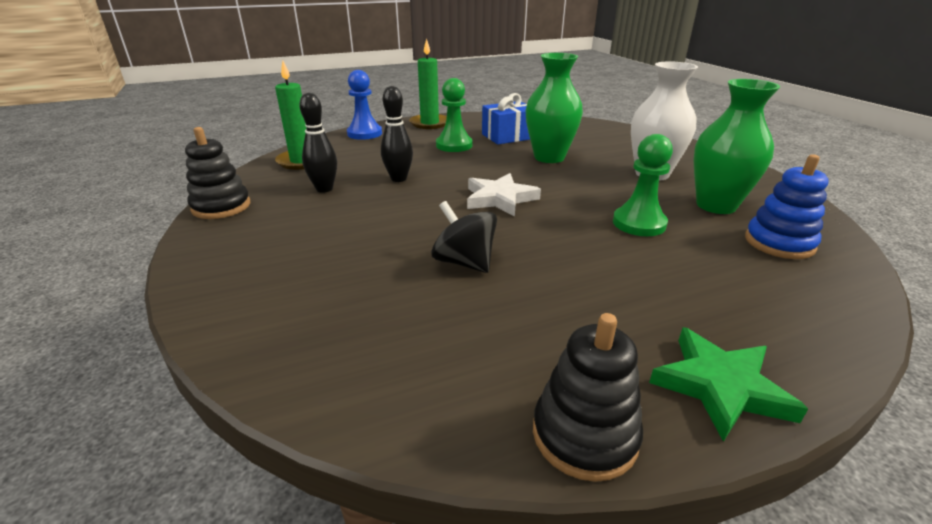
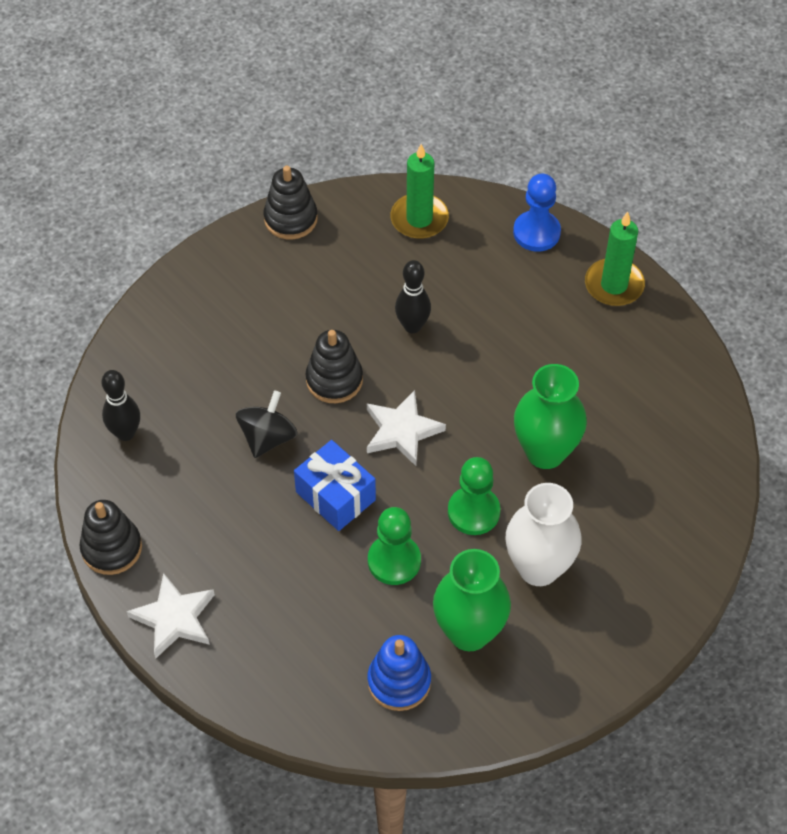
camera: 70 degrees right, 25 degrees up
(324, 189) = (360, 275): black bowling pin -> black bowling pin (125, 433)
(422, 217) = (334, 380): none -> black stacking toy
(454, 145) = (540, 341): green pawn -> green pawn (473, 512)
(508, 136) = (605, 390): blue gift -> blue gift (335, 496)
(720, 386) = (174, 618): green star -> white star

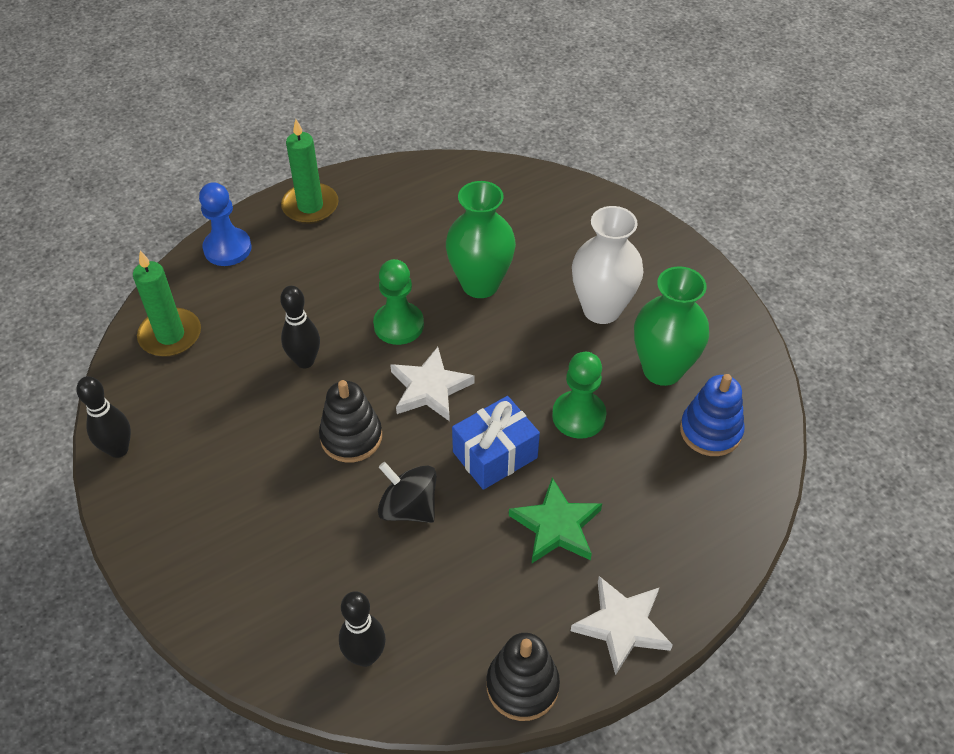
camera: 80 degrees left, 5 degrees down
(267, 556) = (556, 526): none -> green star
(290, 219) = (118, 449): black stacking toy -> black bowling pin
(473, 512) = (534, 346): green pawn -> green pawn (398, 325)

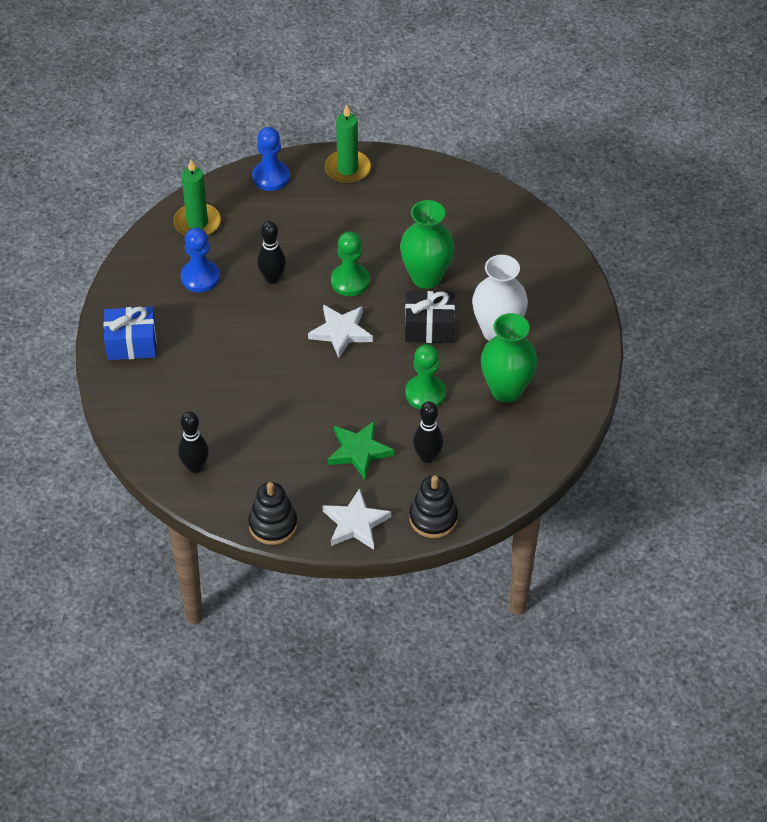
camera: 30 degrees right, 0 degrees up
(118, 449) = (124, 283): black bowling pin -> black bowling pin (427, 457)
(214, 398) = (200, 277): none -> blue pawn
(351, 437) = (269, 340): black stacking toy -> black stacking toy (433, 518)
(408, 507) = (276, 398): black spinning top -> none
(495, 455) = (352, 392): blue gift -> blue gift (131, 343)
(525, 338) = (429, 327): none -> black gift
(710, 431) = (505, 442): blue stacking toy -> none

